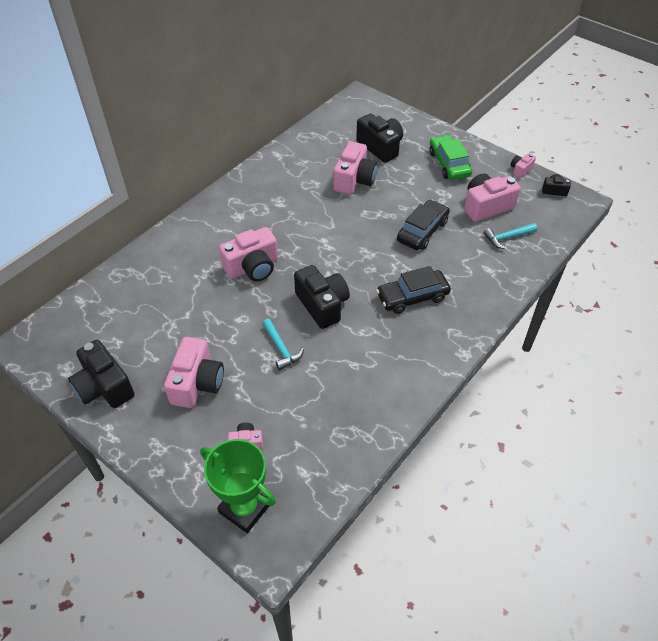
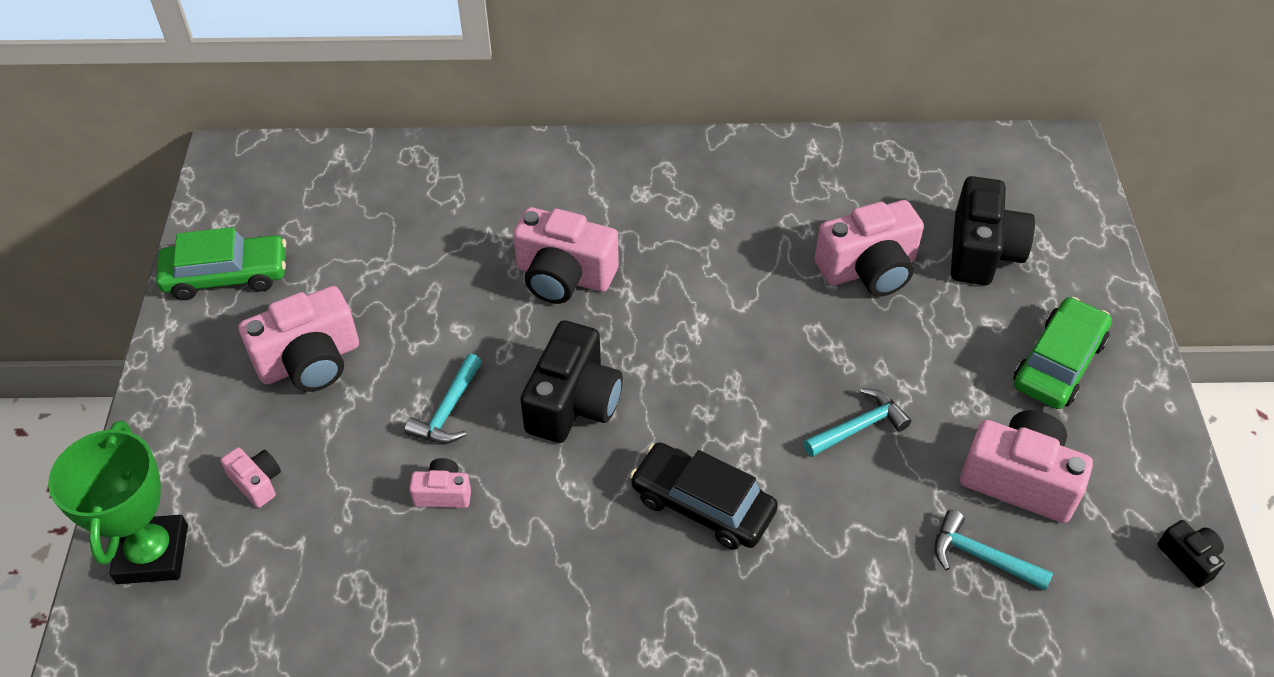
camera: 50 degrees right, 0 degrees up
(104, 387) = (226, 276): black camera -> green car
(422, 231) = (858, 427): black car -> turquoise hammer
(520, 170) = (1175, 474): pink camera -> pink camera (443, 493)

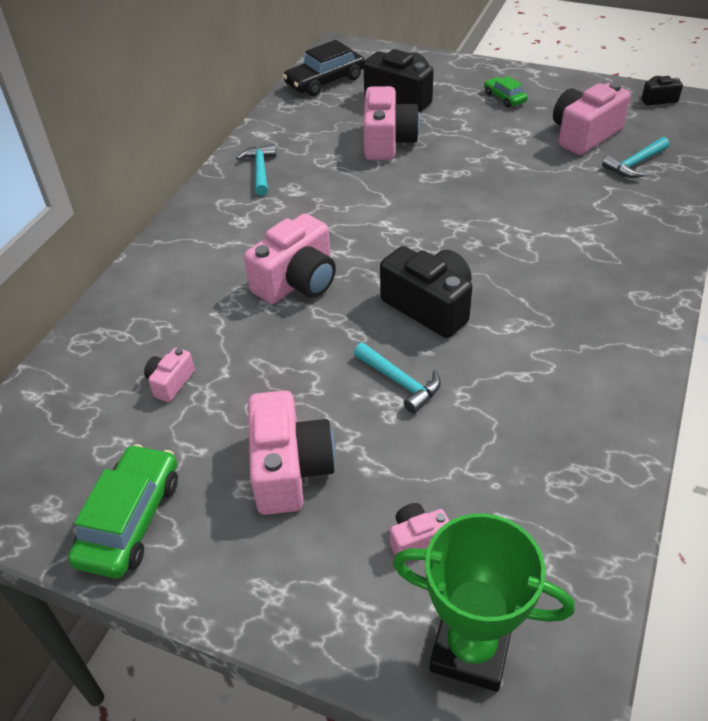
camera: 65 degrees left, 5 degrees down
(443, 493) = (486, 404): pink camera -> pink camera (170, 382)
(702, 504) = (553, 264): black car -> black car (325, 81)
(858, 427) = (517, 181): turquoise hammer -> turquoise hammer (260, 170)
(1058, 363) = (504, 97): green car -> green car, size x0.56

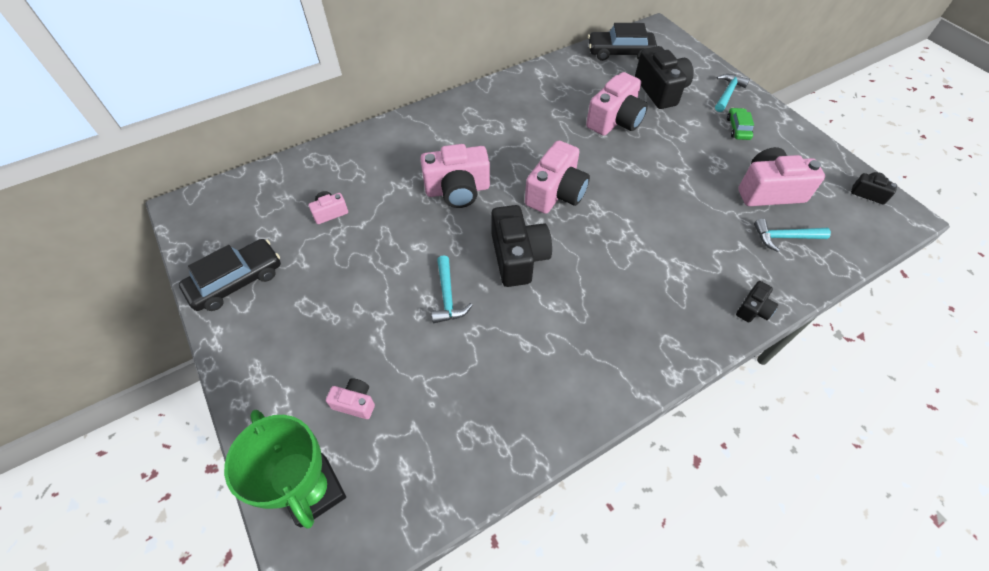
camera: 35 degrees right, 10 degrees up
(130, 520) = (236, 281): green car -> black car
(260, 170) = (512, 99): turquoise hammer -> turquoise hammer (727, 93)
(290, 469) = (335, 308): pink camera -> pink camera (556, 193)
(673, 231) = (753, 309): none -> black camera

